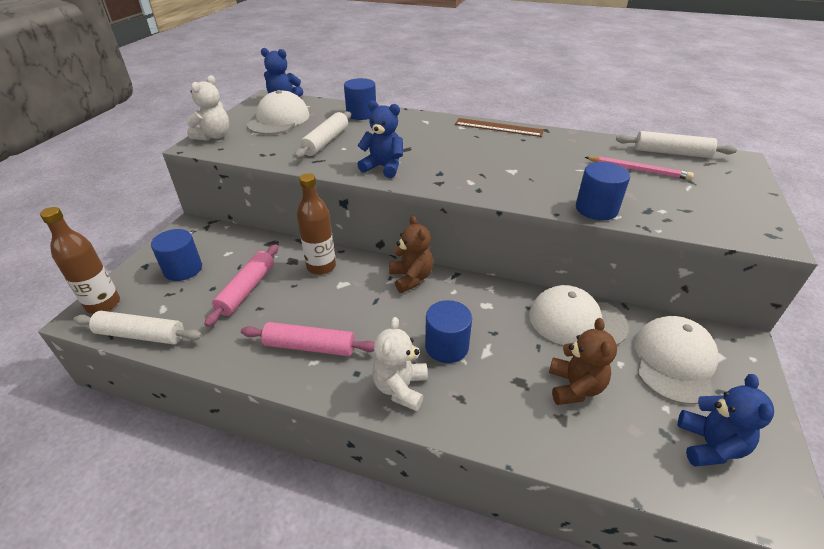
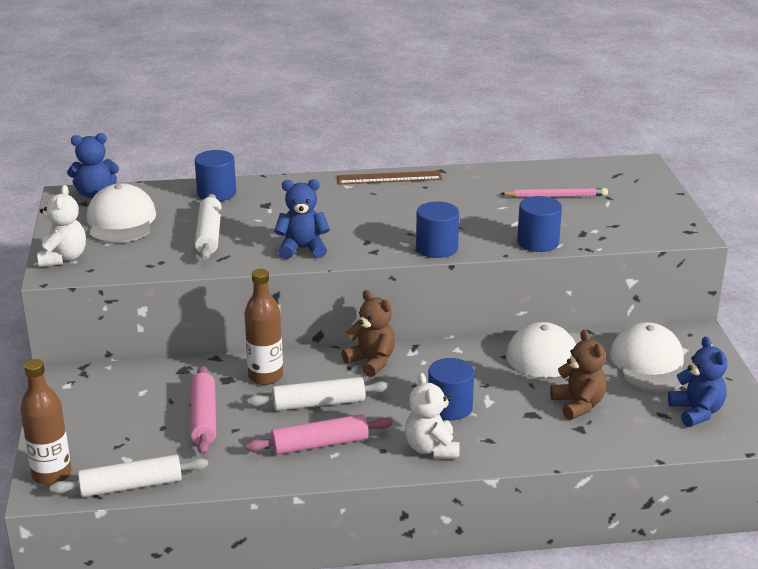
camera: 25 degrees left, 10 degrees down
(183, 269) = (107, 420): blue cylinder -> blue cylinder (437, 248)
(671, 153) = (578, 171): white rolling pin -> white rolling pin (319, 403)

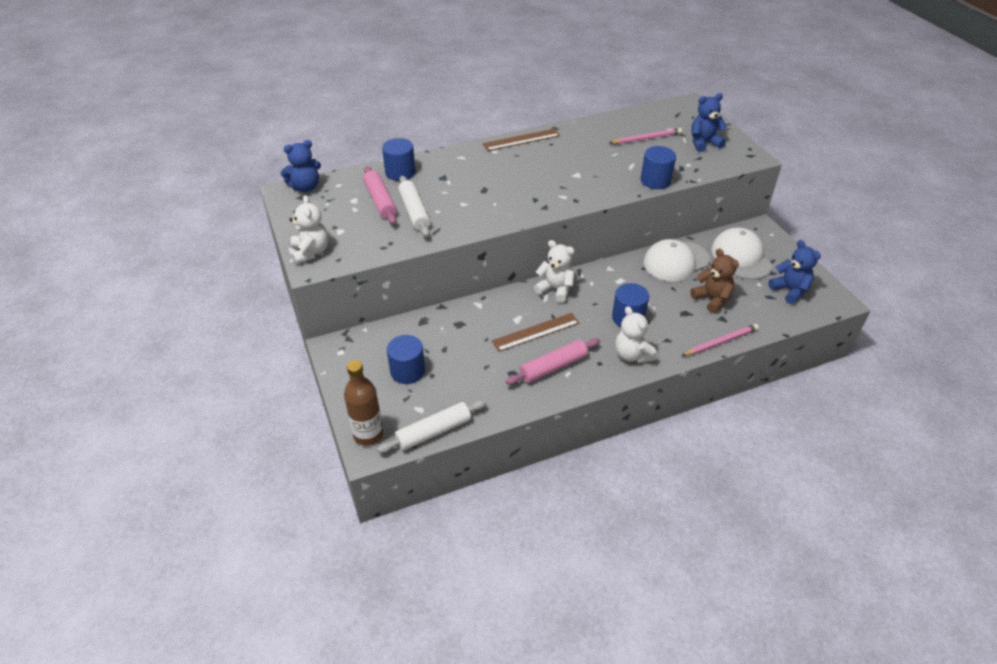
camera: 15 degrees left, 15 degrees up
(121, 221) = (339, 210): white cap -> none
(204, 418) = (458, 361): pink rolling pin -> pink rolling pin (380, 201)
(265, 376) = (486, 316): brown bottle -> none
(302, 249) = (491, 213): blue teddy bear -> blue teddy bear (703, 143)
(319, 403) = (535, 332): white rolling pin -> brown ruler
(371, 362) = (555, 289): brown teddy bear -> white teddy bear
(437, 248) = (588, 197): blue cylinder -> blue cylinder (407, 371)
(561, 454) = (720, 342): none -> pink pencil

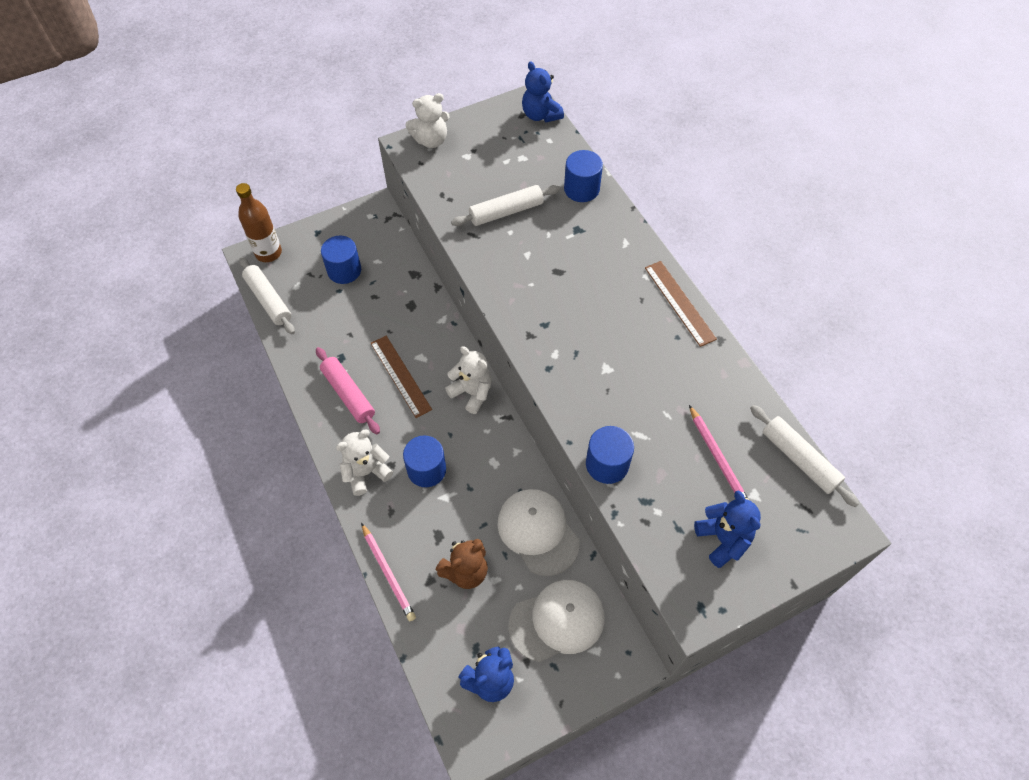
camera: 85 degrees right, 15 degrees up
(380, 201) = (523, 180): pink rolling pin -> none
(555, 289) = (472, 392): white teddy bear -> white teddy bear turned 75 degrees counterclockwise
(645, 111) = (799, 459): none -> white rolling pin

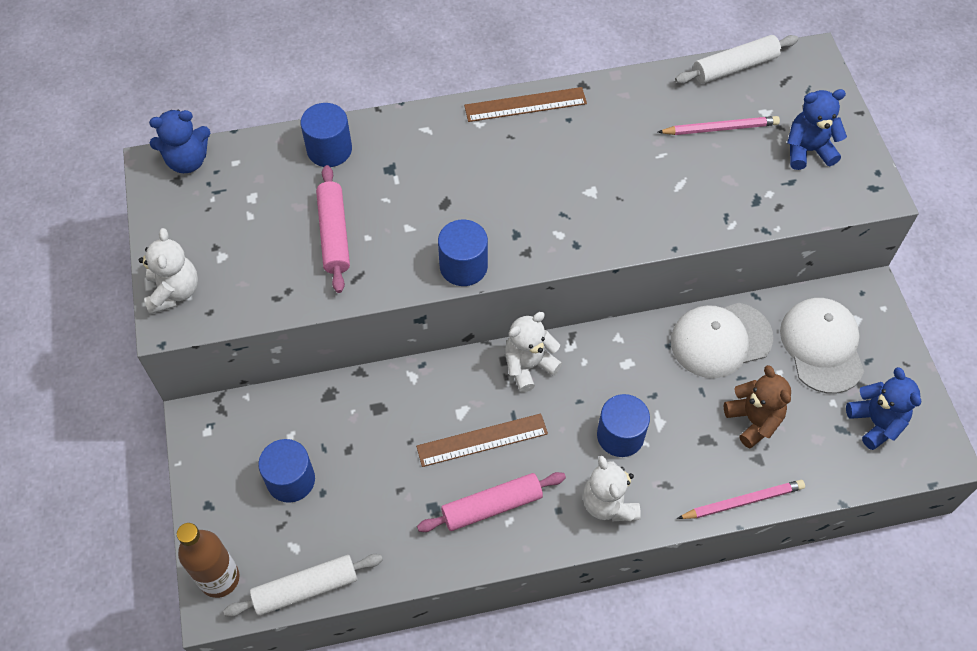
camera: 75 degrees left, 0 degrees up
(506, 212) = (334, 234): white rolling pin -> pink rolling pin
(607, 464) = (708, 221): blue cylinder -> blue cylinder (463, 266)

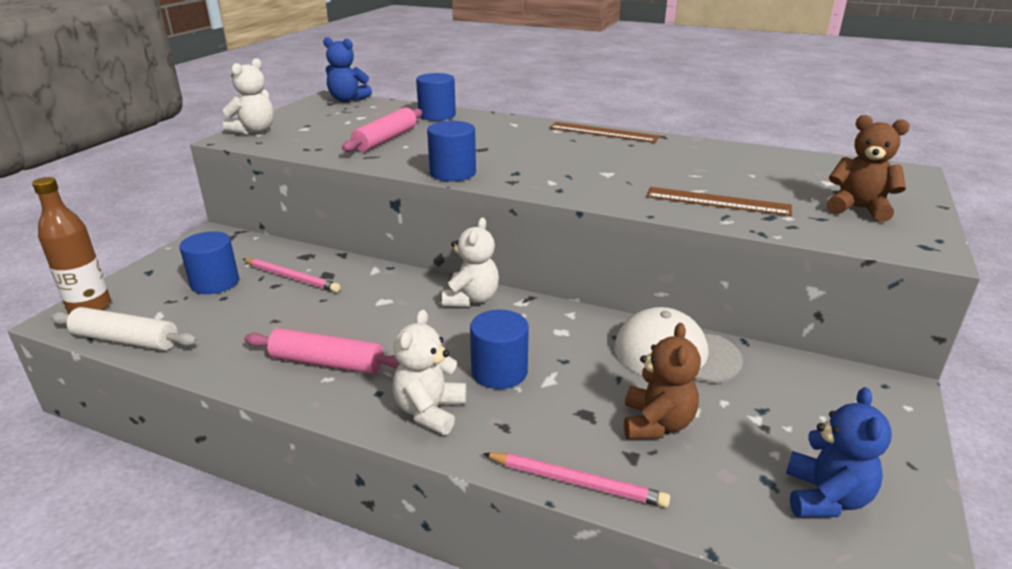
camera: 35 degrees right, 30 degrees down
(482, 440) = (376, 322): brown ruler -> brown ruler (717, 201)
(529, 366) = (471, 299): white teddy bear -> white teddy bear turned 105 degrees clockwise
(720, 128) = (769, 178): pink pencil -> pink pencil (291, 277)
(735, 67) = (817, 158): white rolling pin -> none
(807, 150) = (858, 209): blue teddy bear -> brown teddy bear
(822, 346) = (797, 404): white cap -> none

